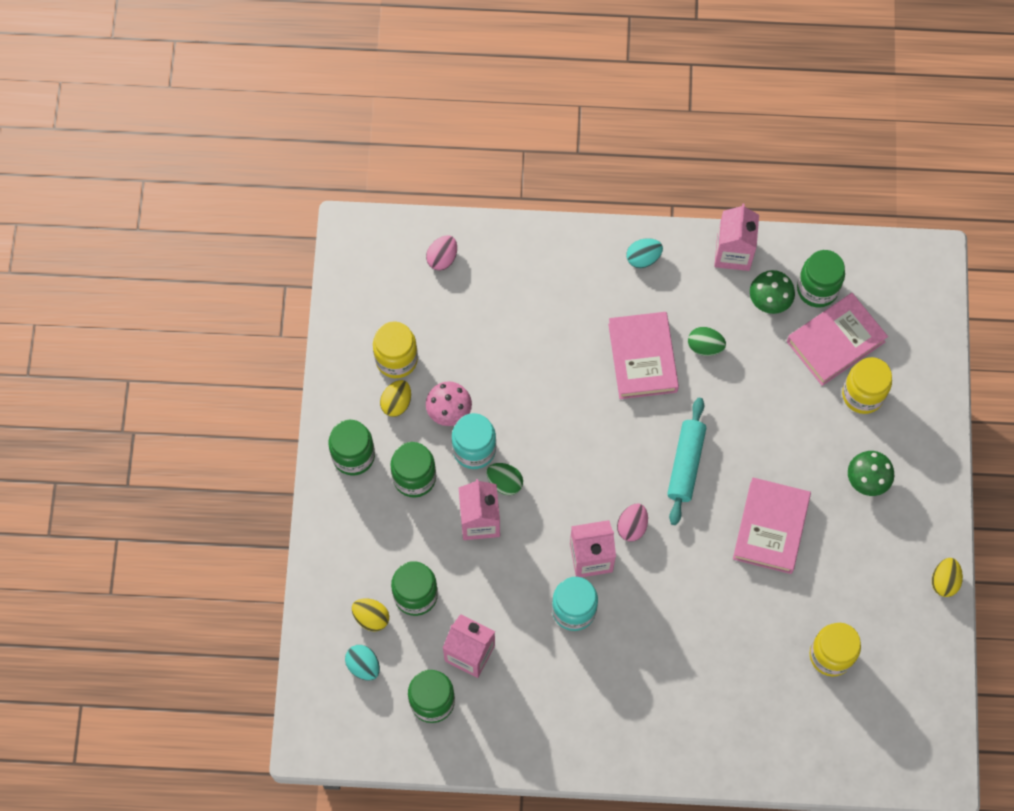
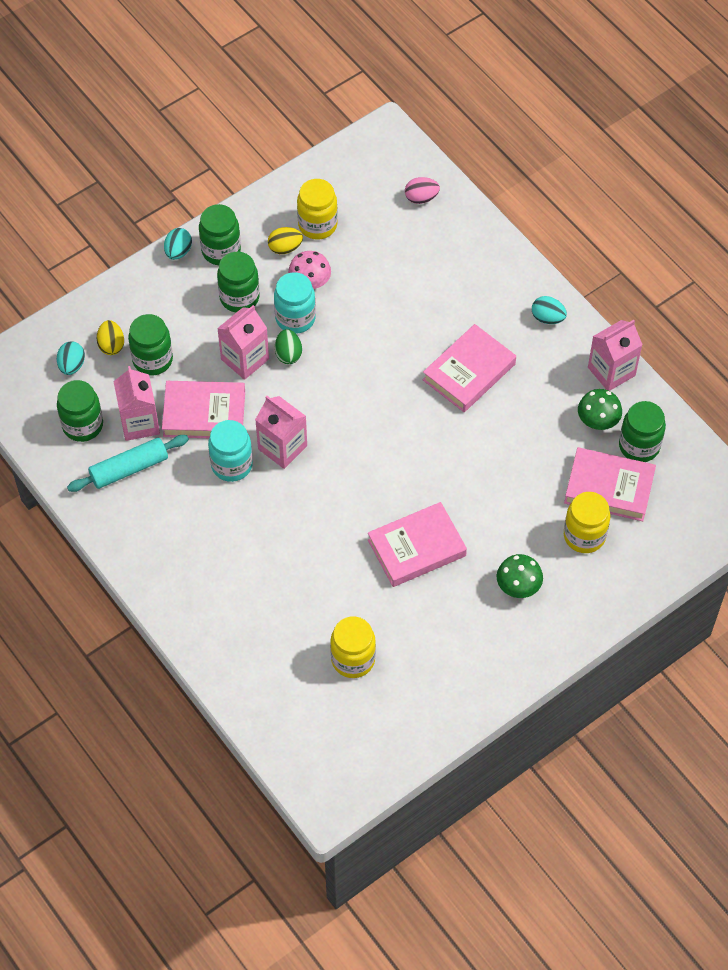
camera: 50 degrees right, 10 degrees down
(323, 491) = (178, 251): none -> turquoise egg
(505, 594) = (204, 414): none -> pink book
(632, 526) = (331, 457): pink egg -> none
(685, 464) = (413, 457): turquoise rolling pin -> turquoise rolling pin (129, 468)
(705, 346) = (518, 405): green egg -> none
(944, 581) = (487, 698): yellow egg -> none

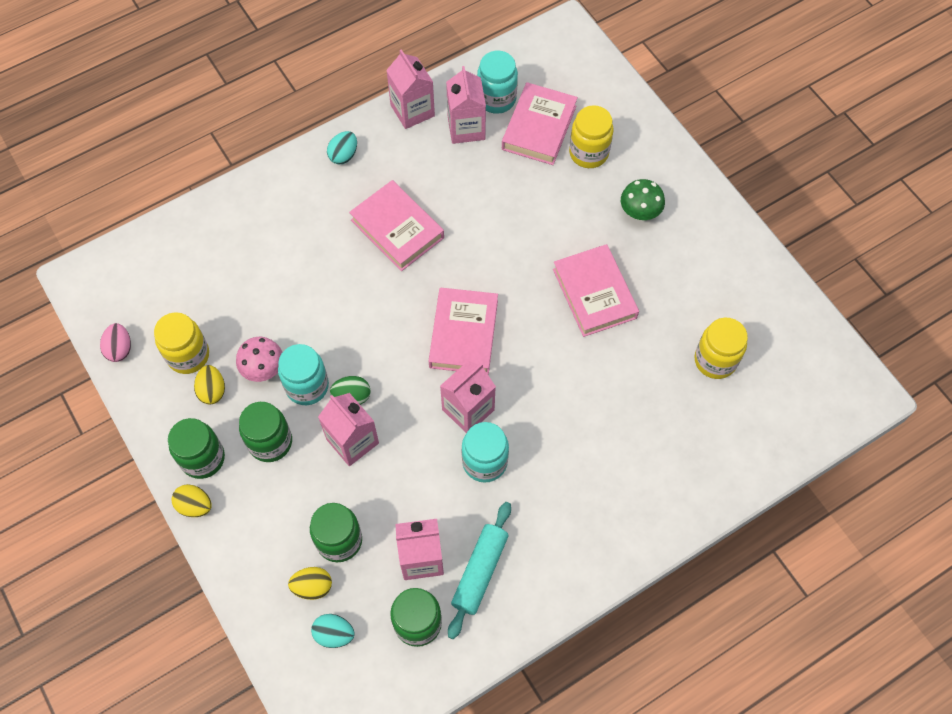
camera: 85 degrees left, 5 degrees up
(129, 468) = (479, 572): turquoise rolling pin -> turquoise rolling pin turned 45 degrees clockwise
(178, 251) = (195, 505): turquoise egg -> yellow egg
(204, 414) = (417, 487): pink book -> pink book (464, 334)
(421, 198) = (174, 252): pink egg -> pink egg (119, 349)
(597, 421) = (466, 128): green mushroom -> pink carton
(639, 446) = (496, 99): green jar -> turquoise jar

